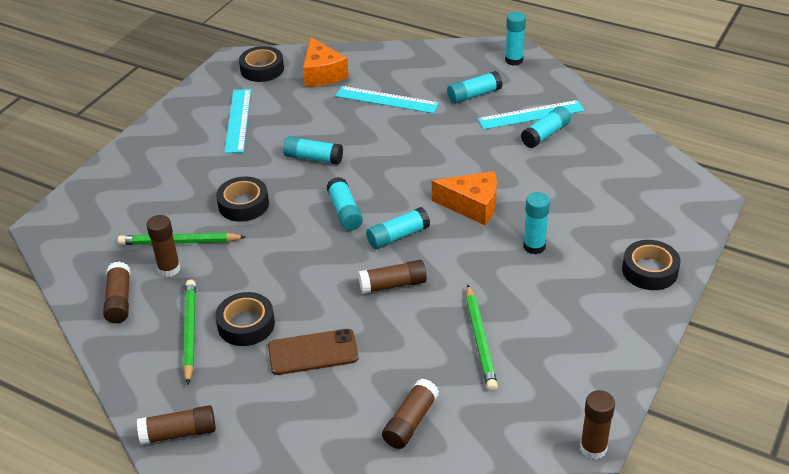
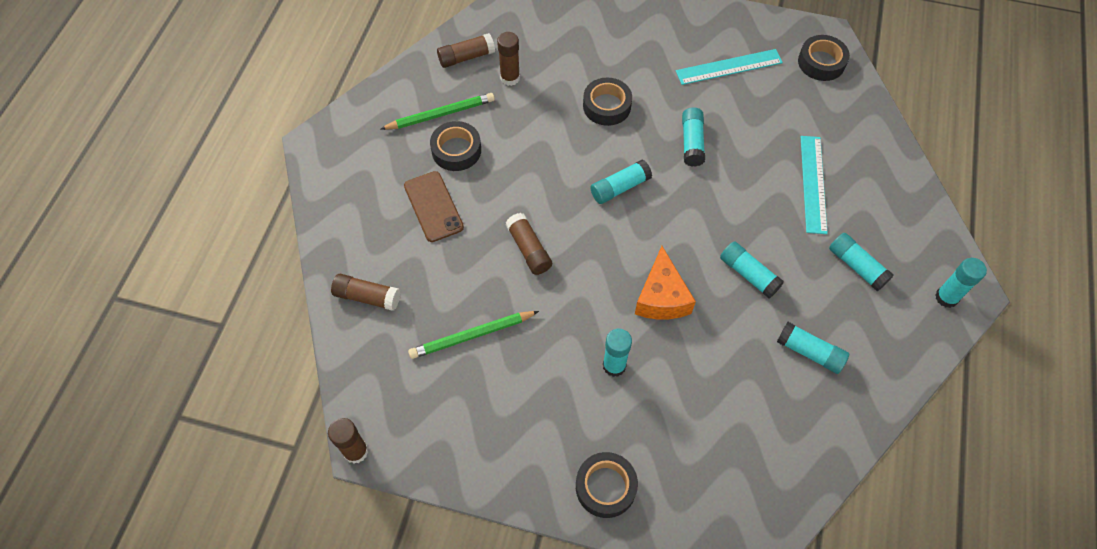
camera: 75 degrees right, 20 degrees up
(179, 242) = (545, 74): green pencil -> none
(179, 433) = (335, 139): brown glue stick -> none
(322, 74) = (835, 115): orange cheese -> none
(398, 236) = (597, 239): turquoise glue stick -> turquoise glue stick (749, 274)
(531, 115) = (842, 331): turquoise ruler -> none

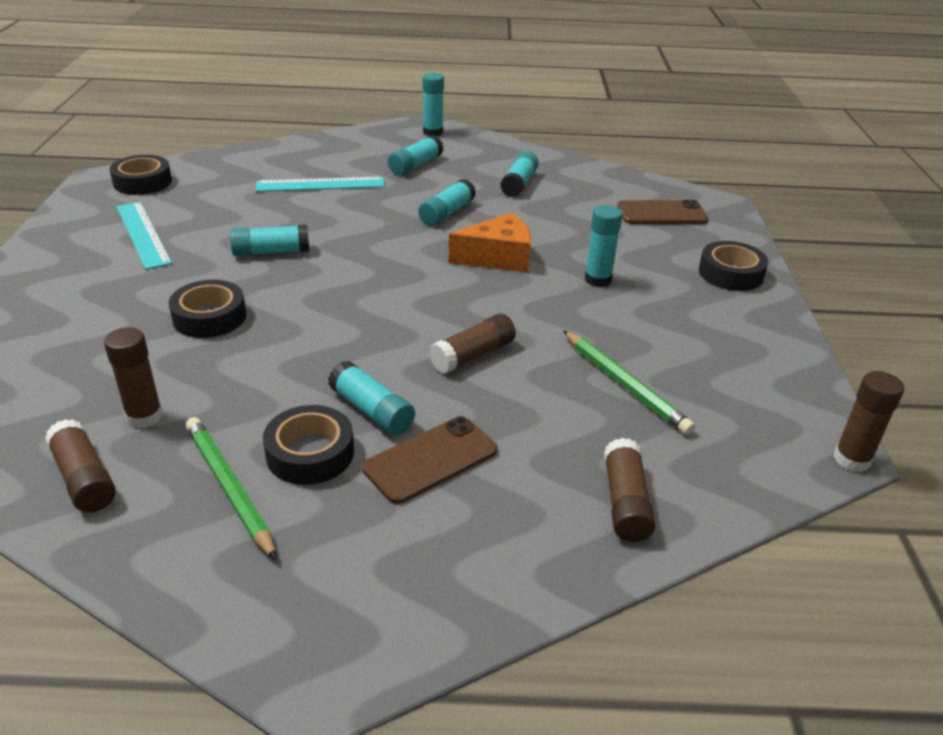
camera: 105 degrees left, 25 degrees down
(620, 187) = (352, 295): turquoise glue stick -> turquoise glue stick (371, 410)
(733, 473) = (662, 213): none -> brown phone

